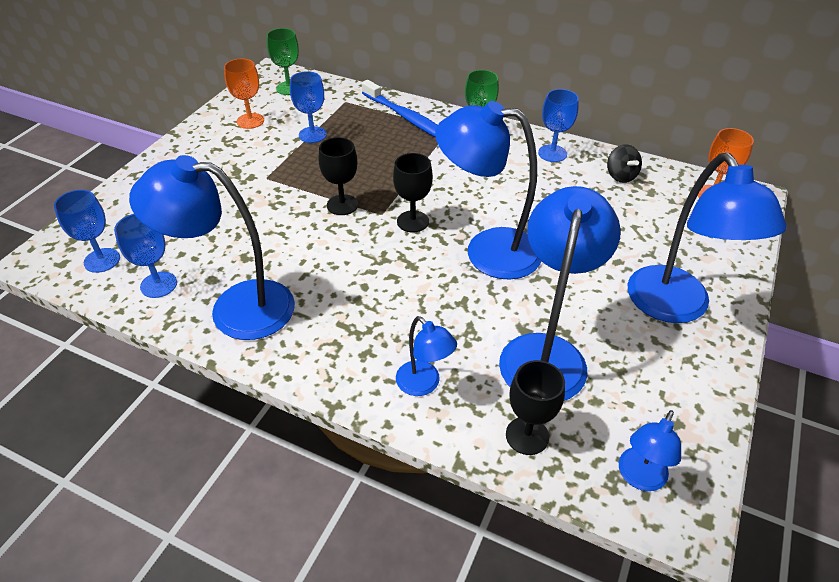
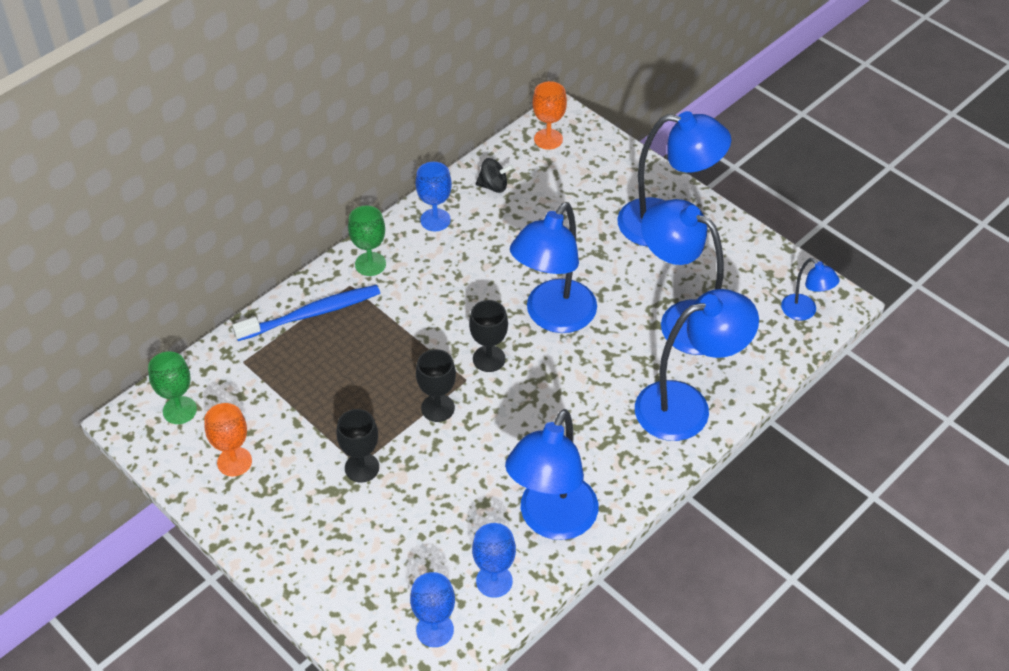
camera: 70 degrees left, 5 degrees up
(312, 135) = (297, 407): blue goblet -> none
(424, 385) = (687, 406): blue lamp -> blue lamp, size x2.02
(527, 435) = (753, 359): black goblet -> black goblet (362, 467)

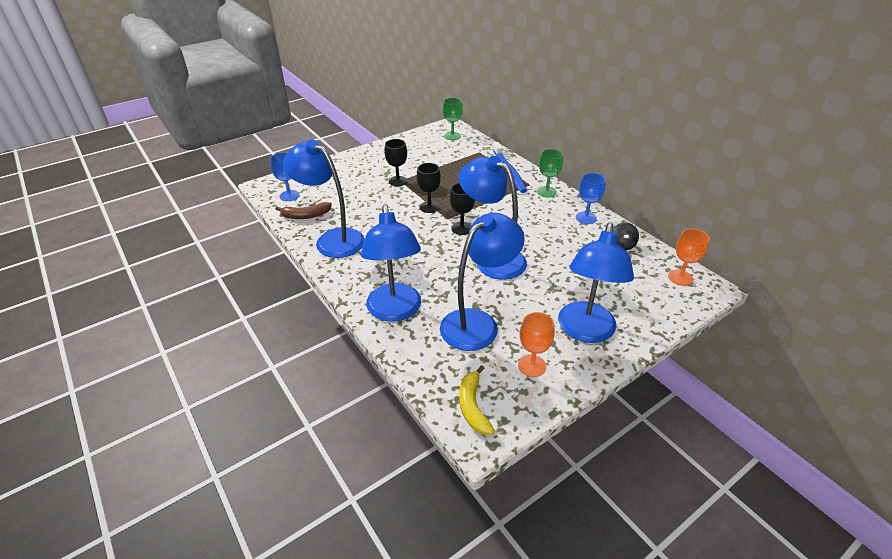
camera: 100 degrees right, 10 degrees down
(234, 461) = (416, 148): orange goblet -> orange goblet (532, 366)
(494, 581) = (306, 216): blue goblet -> brown banana
(804, 312) = (473, 406): blue lamp -> yellow banana

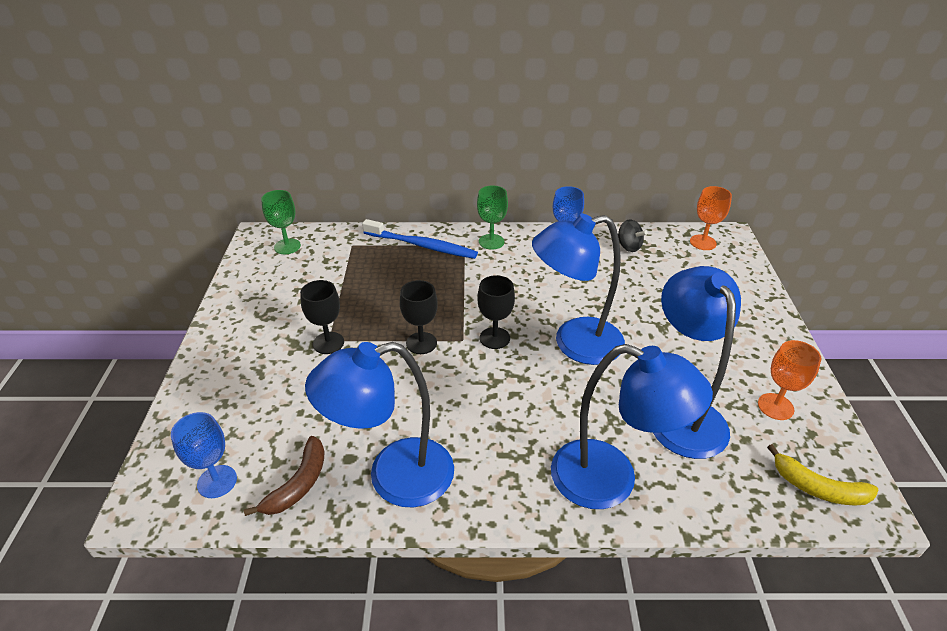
camera: 55 degrees left, 0 degrees up
(585, 331) = (743, 341): blue lamp -> none

